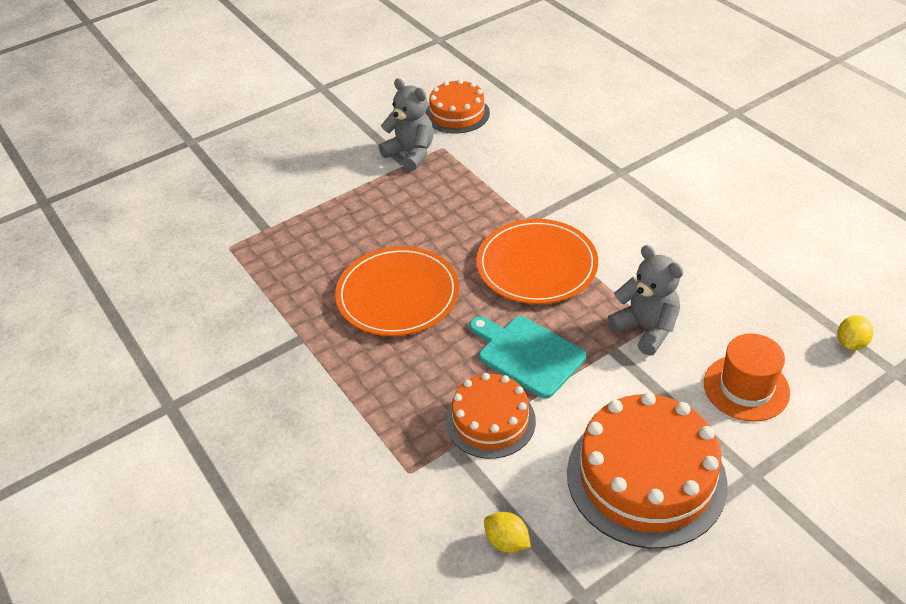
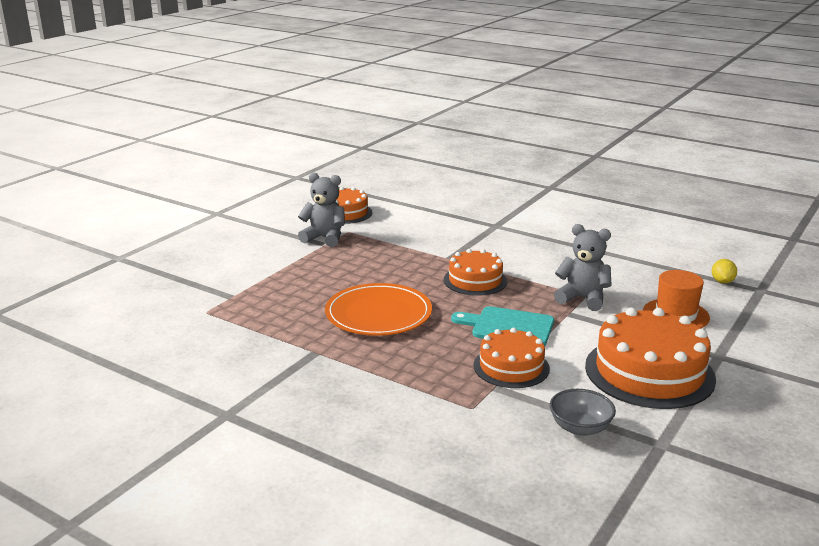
camera: 25 degrees left, 20 degrees down
(506, 541) = (580, 428): yellow lemon -> grey bowl
(536, 265) = (475, 280): orange plate -> orange cake

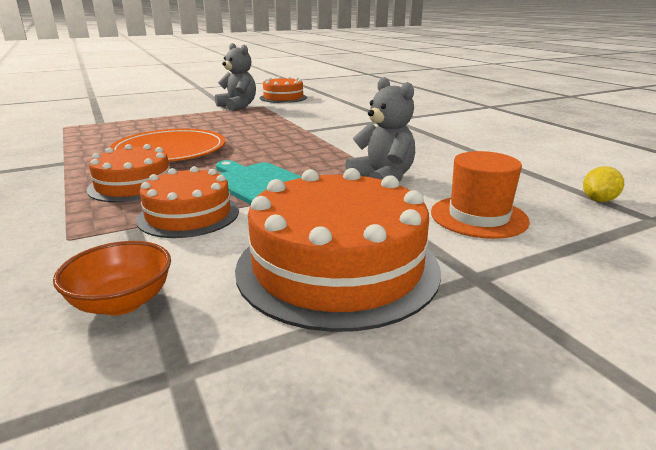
camera: 30 degrees right, 0 degrees up
(475, 280) = (300, 146): orange cake -> orange cake (134, 185)
(580, 428) = (122, 302): grey bowl -> orange bowl

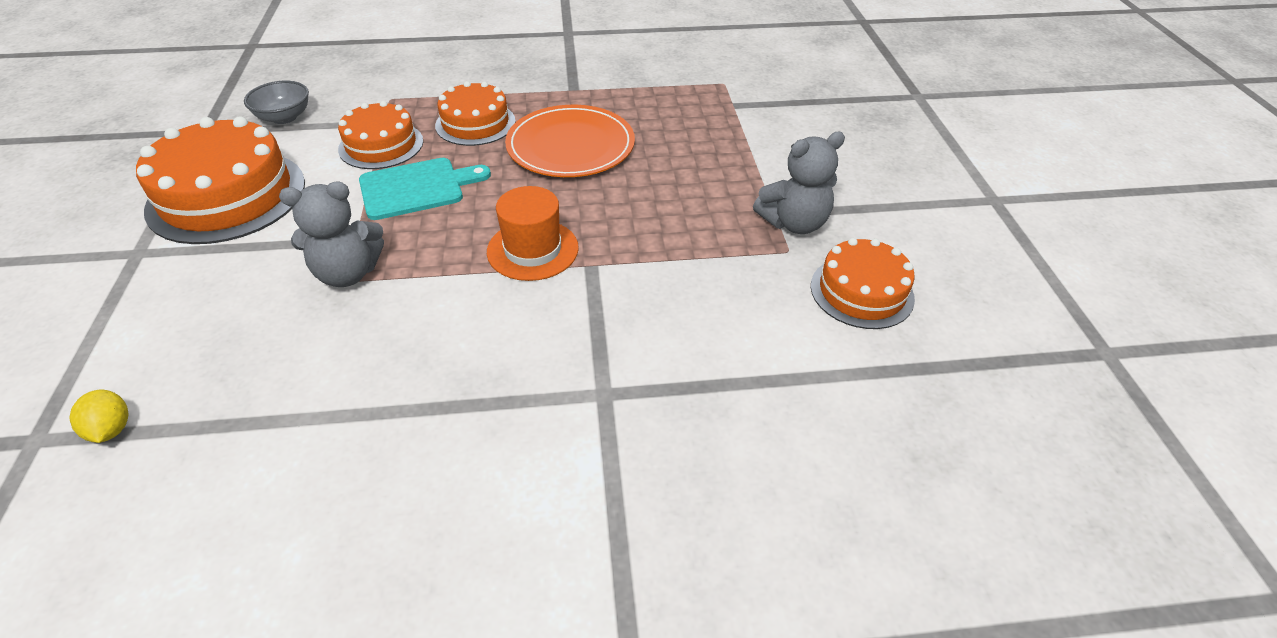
camera: 110 degrees right, 20 degrees up
(122, 302) = (284, 117): orange bowl -> grey bowl
(478, 217) = (199, 302): orange hat -> orange hat (532, 250)

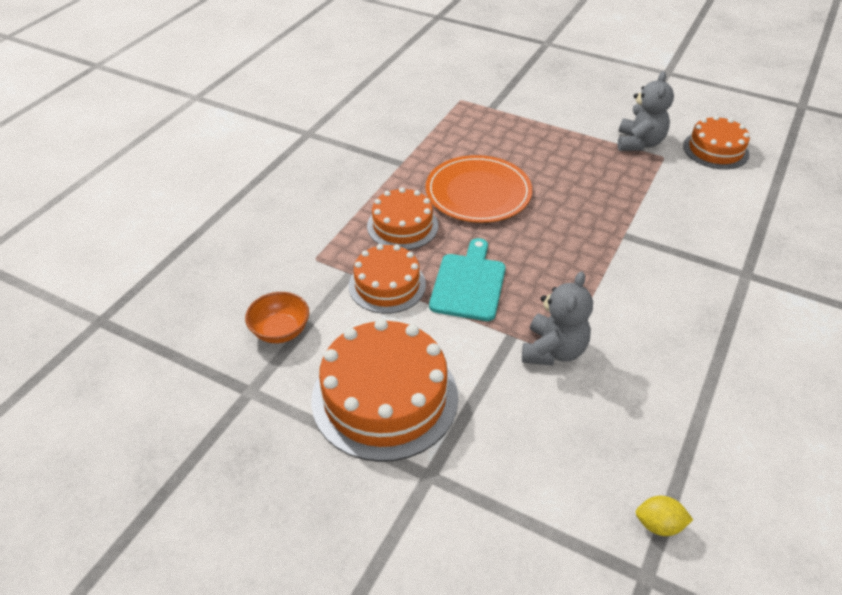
camera: 55 degrees left, 0 degrees up
(284, 117) = (280, 331): grey bowl -> orange bowl
(532, 250) = (590, 253): orange hat -> none

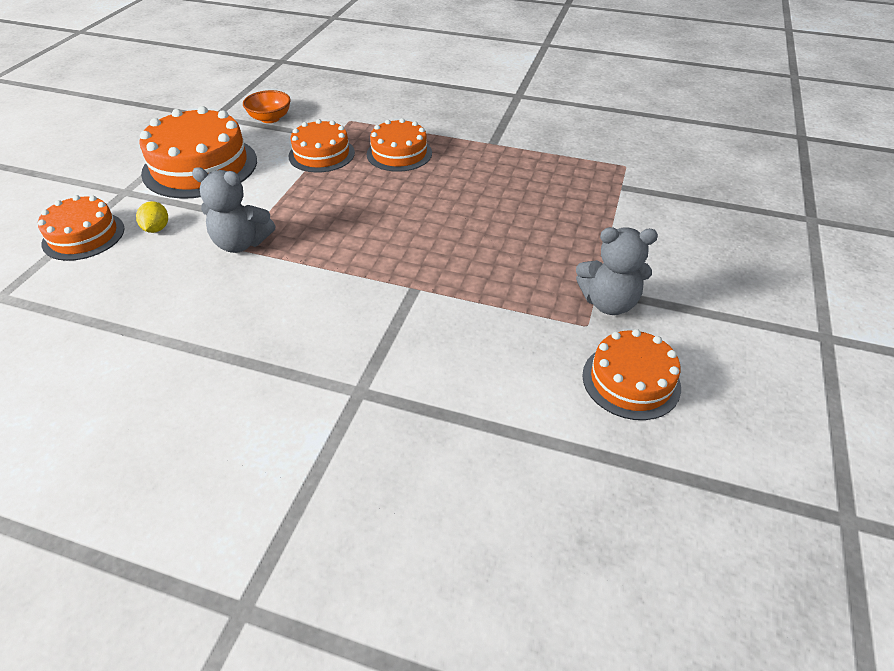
camera: 80 degrees right, 0 degrees up
(468, 284) = (326, 193): turquoise cutting board -> none
(478, 192) = (460, 188): orange plate -> none
(526, 506) = (83, 236): none -> orange cake
(659, 525) = (41, 304): yellow lemon -> yellow lemon (157, 229)

